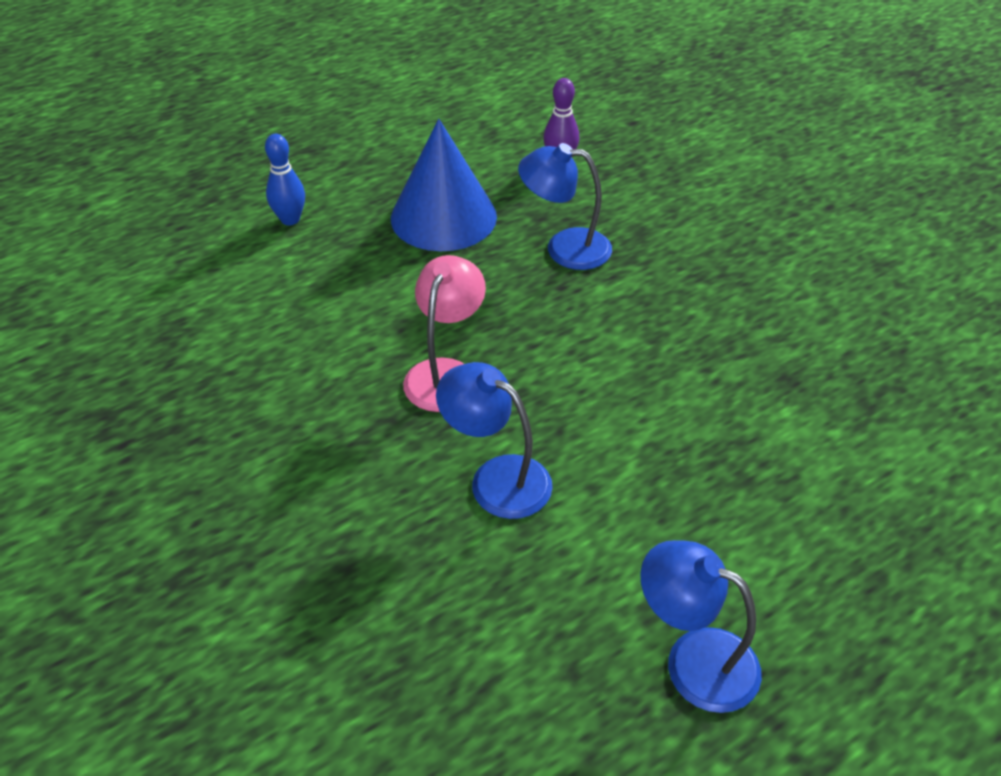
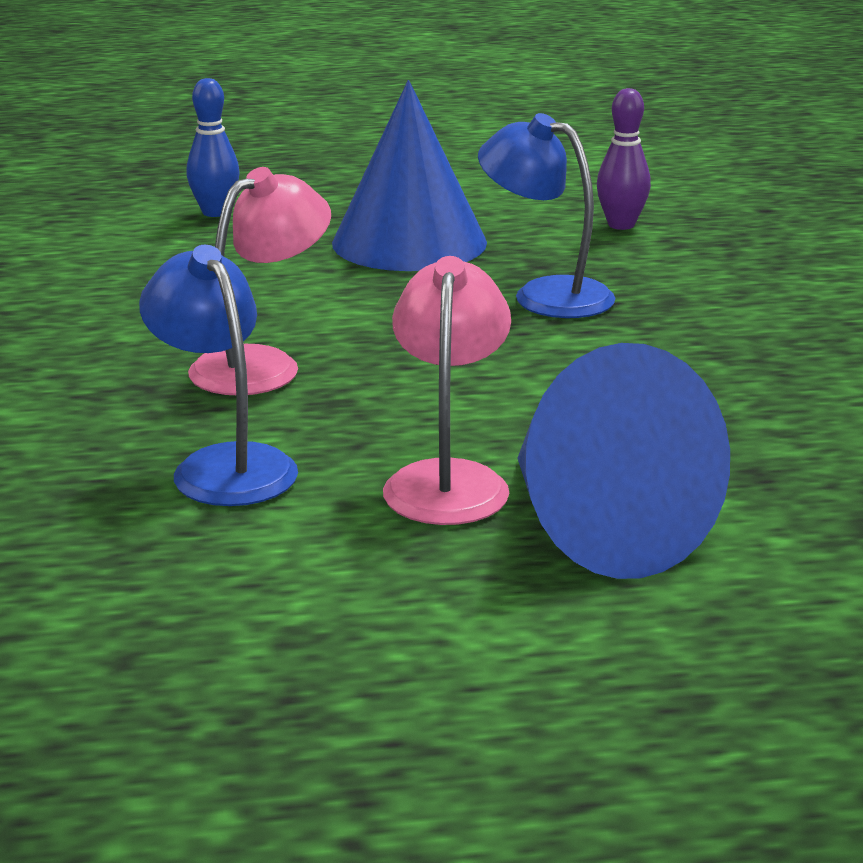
camera: 25 degrees right, 20 degrees down
(633, 445) = (448, 480): none -> pink lamp
(694, 660) = (308, 698): blue lamp -> none
(741, 458) = (598, 529): none -> blue cone

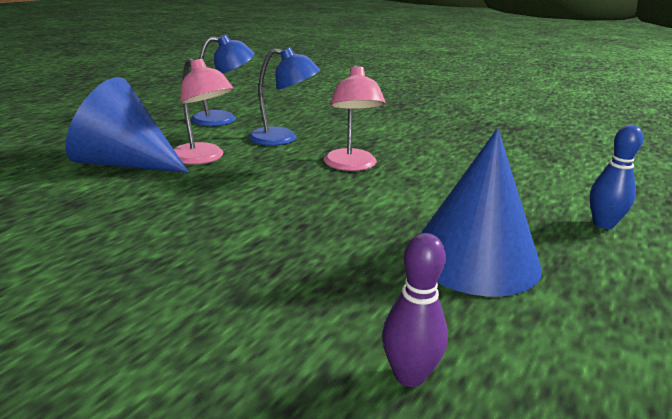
camera: 130 degrees right, 0 degrees up
(545, 295) = (320, 257): blue lamp -> blue lamp (224, 119)

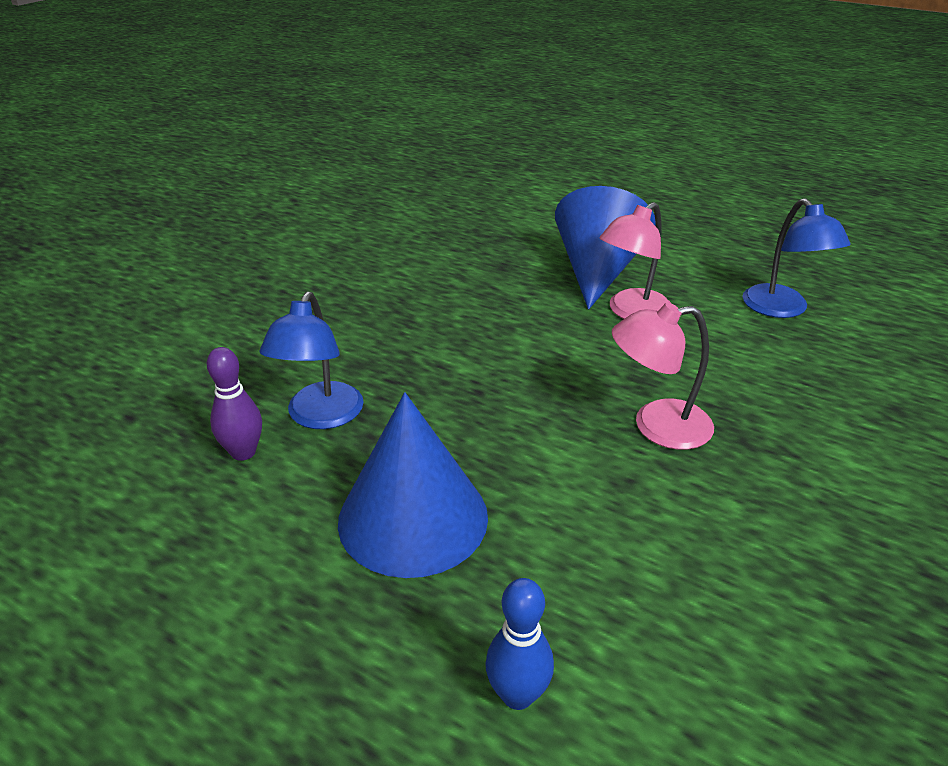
camera: 90 degrees right, 10 degrees up
(283, 138) = (732, 363): blue lamp -> blue lamp (320, 417)

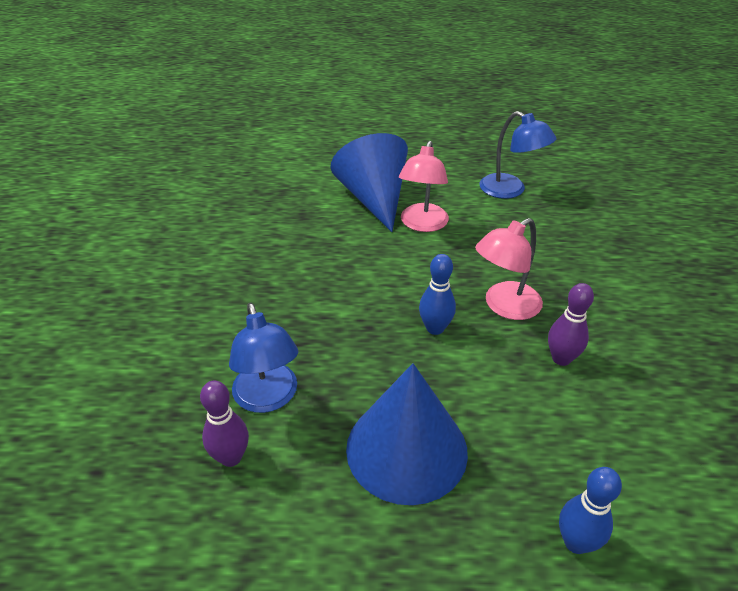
camera: 30 degrees left, 5 degrees up
(551, 418) = (435, 328): none -> blue bowling pin
(680, 506) = (561, 358): none -> purple bowling pin

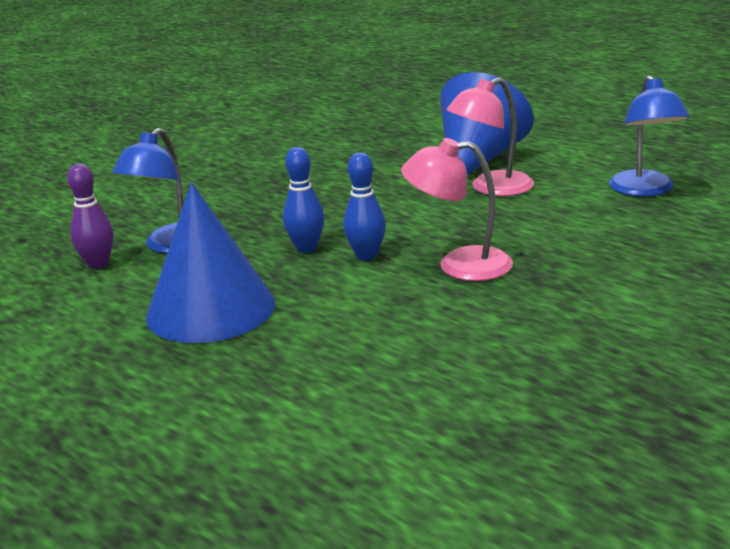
camera: 45 degrees right, 15 degrees down
(561, 358) = (443, 316): purple bowling pin -> none
(576, 542) = (232, 411): blue bowling pin -> blue bowling pin (306, 248)

